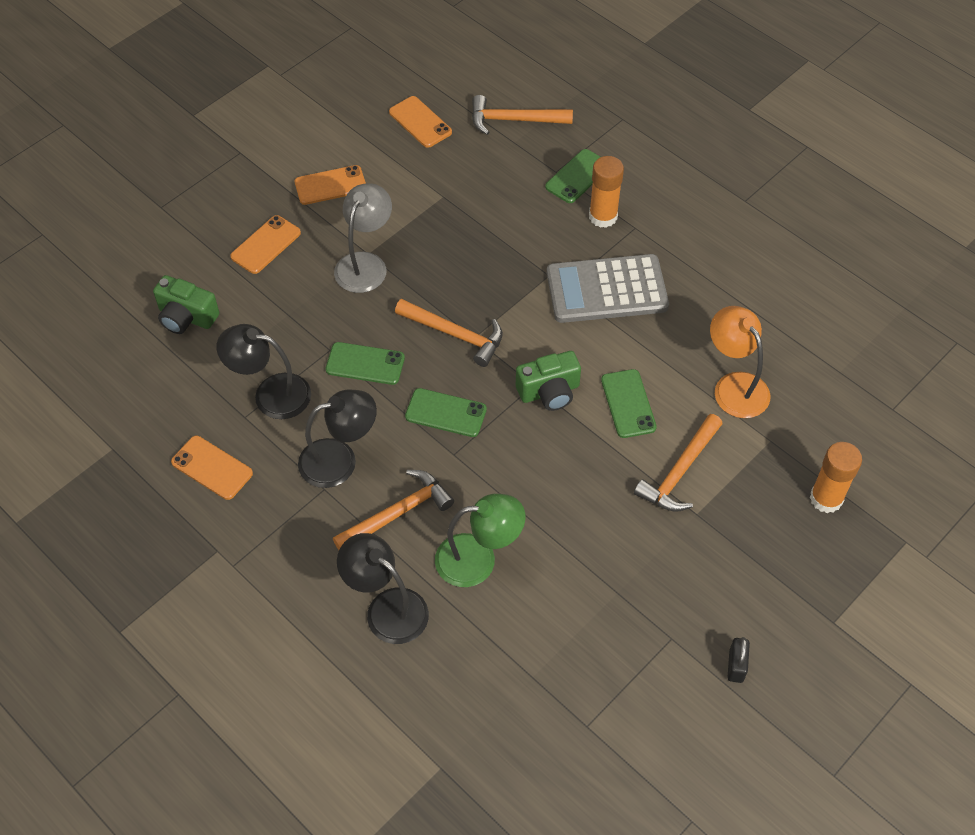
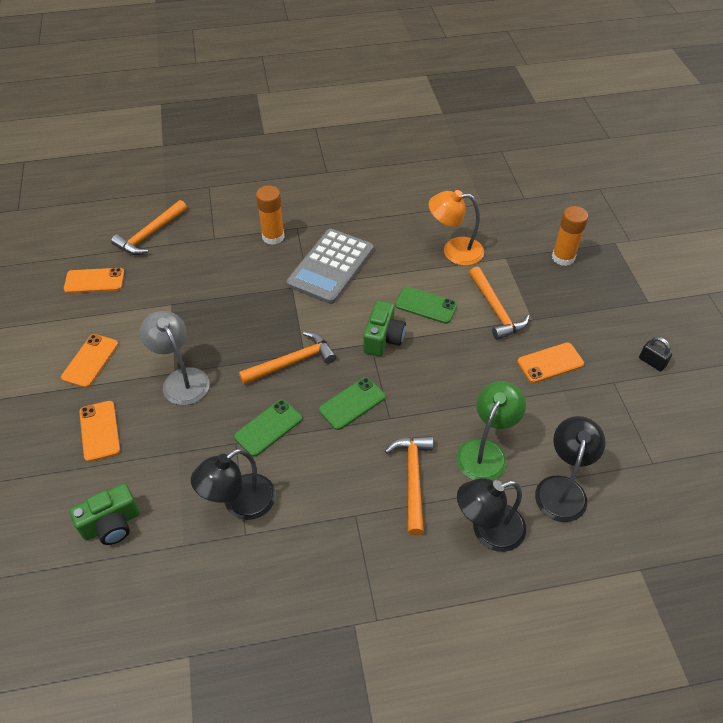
camera: 55 degrees left, 5 degrees down
(212, 468) = (273, 585): orange phone -> orange phone (550, 363)
(340, 460) = (338, 490): black lamp -> black lamp (562, 488)
(577, 176) = (229, 230): green phone -> none

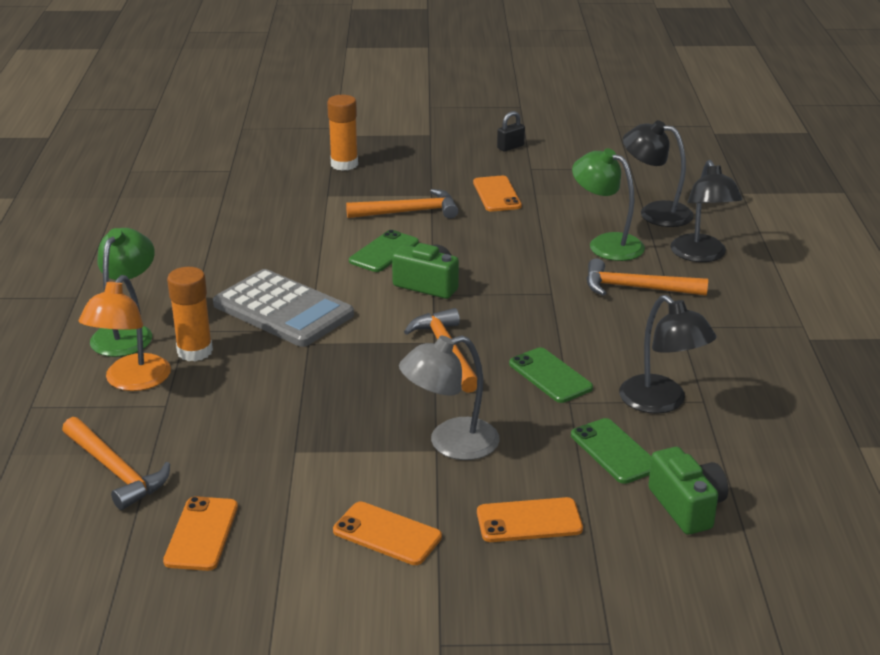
camera: 80 degrees left, 20 degrees down
(289, 203) = (127, 333): none -> green lamp
(352, 403) = (525, 315): green phone -> green phone (614, 451)
(454, 251) = (299, 223): orange lamp -> orange lamp (131, 381)

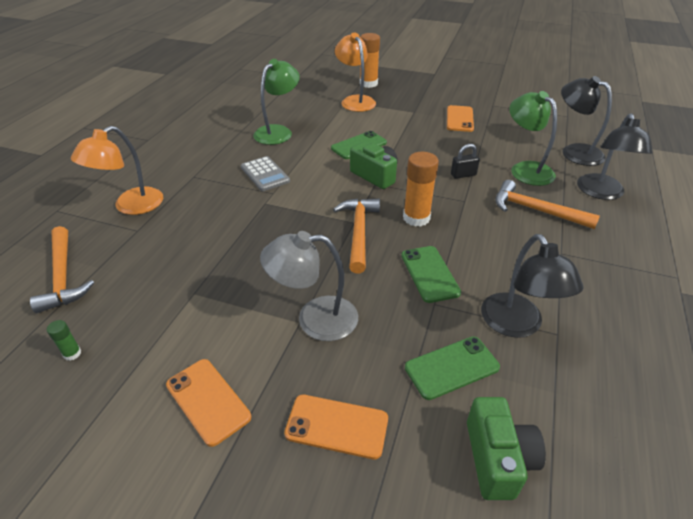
camera: 20 degrees right, 10 degrees up
(127, 333) = (156, 170): green lamp -> green lamp (278, 132)
(195, 351) = (187, 193): orange glue stick -> orange glue stick (416, 218)
(202, 534) = (72, 353): orange phone -> green glue stick
(283, 310) = (265, 174): grey calculator -> grey calculator, size x0.56
(341, 192) = (355, 101): none -> orange lamp
(409, 212) = (392, 121): orange hammer -> none
(510, 147) = (485, 89): black padlock -> black padlock (463, 175)
(614, 451) = (452, 367): green phone -> green phone turned 75 degrees clockwise

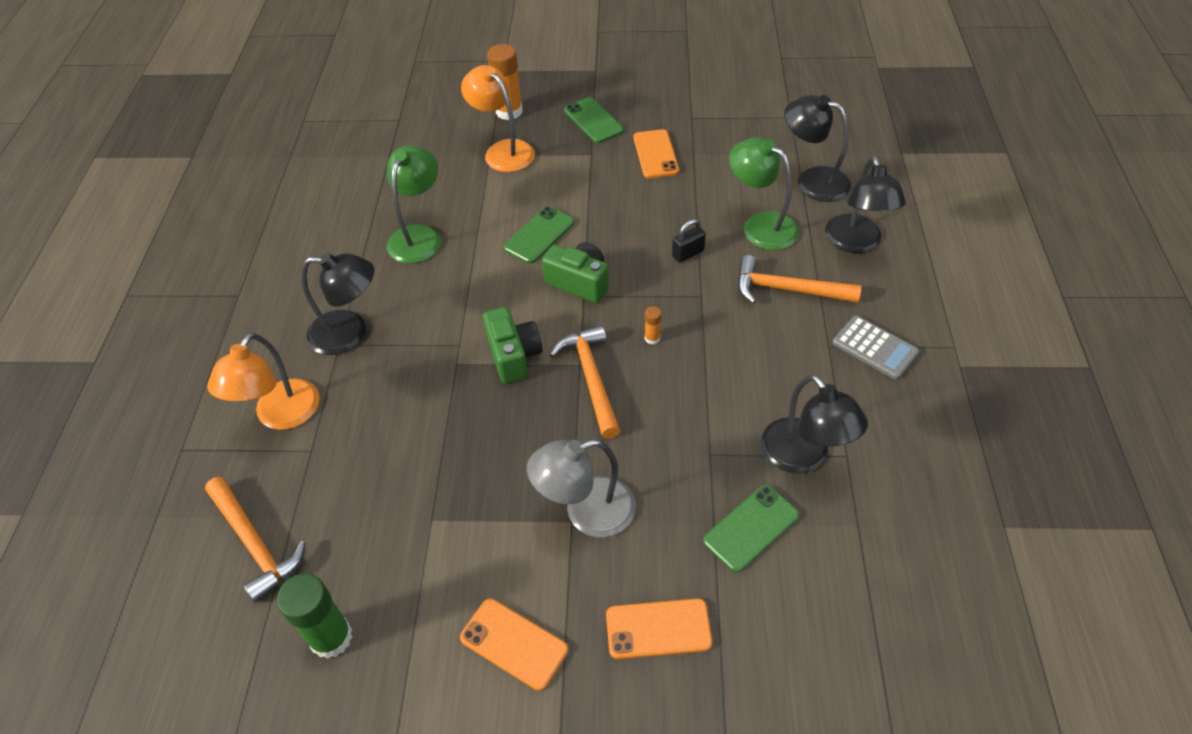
camera: 15 degrees left, 10 degrees up
(72, 353) = (331, 637): green glue stick -> green glue stick, size x2.14
(204, 172) = (350, 333): none -> black lamp
(265, 174) = (435, 316): grey calculator -> grey calculator (874, 348)
(416, 218) = (652, 338): orange glue stick -> orange glue stick, size x0.47
(430, 274) = (693, 415): green phone -> green phone (593, 121)
(497, 459) = (821, 613): green camera -> green camera (513, 355)

